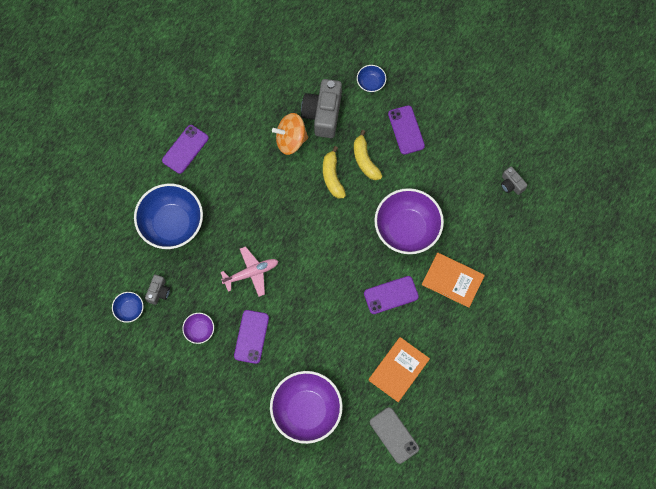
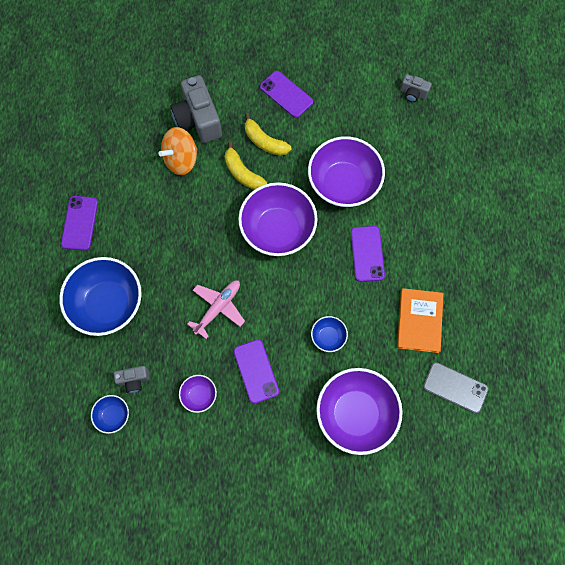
camera: 30 degrees left, 0 degrees up
(158, 292) = (134, 380): grey camera -> grey camera turned 90 degrees clockwise
(333, 237) = (278, 229): none -> purple bowl
(371, 83) = (227, 69): blue bowl -> blue bowl (328, 337)
(391, 295) = (367, 253): purple phone -> purple phone turned 45 degrees counterclockwise
(452, 280) = (416, 208): orange book -> none

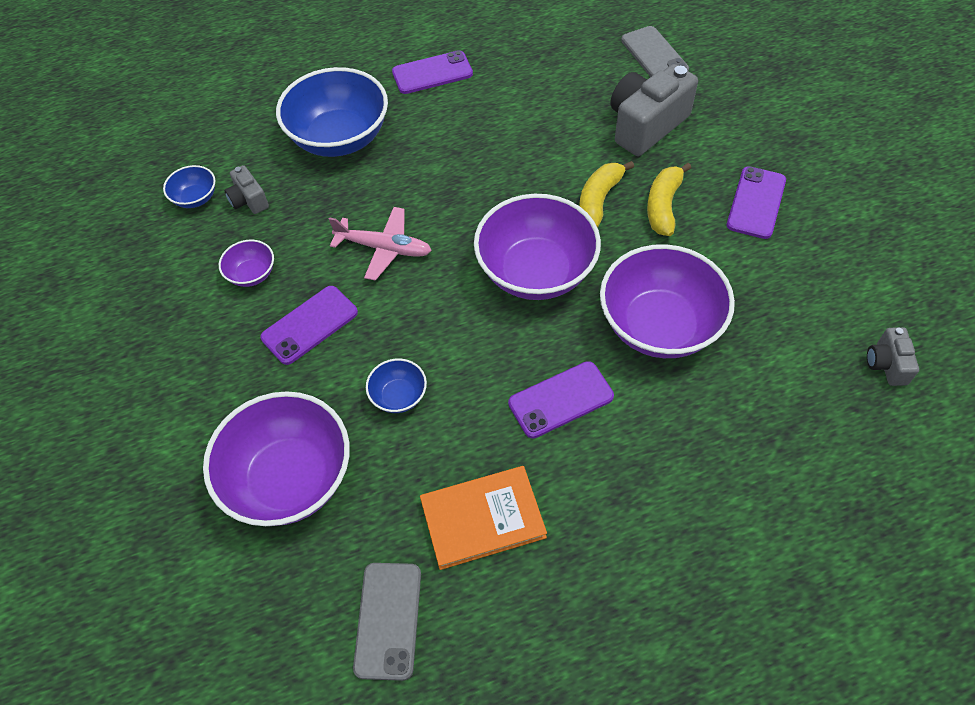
camera: 70 degrees right, 15 degrees down
(141, 86) = (654, 55): none -> grey phone
(181, 160) = (576, 130): orange spinning top -> none

